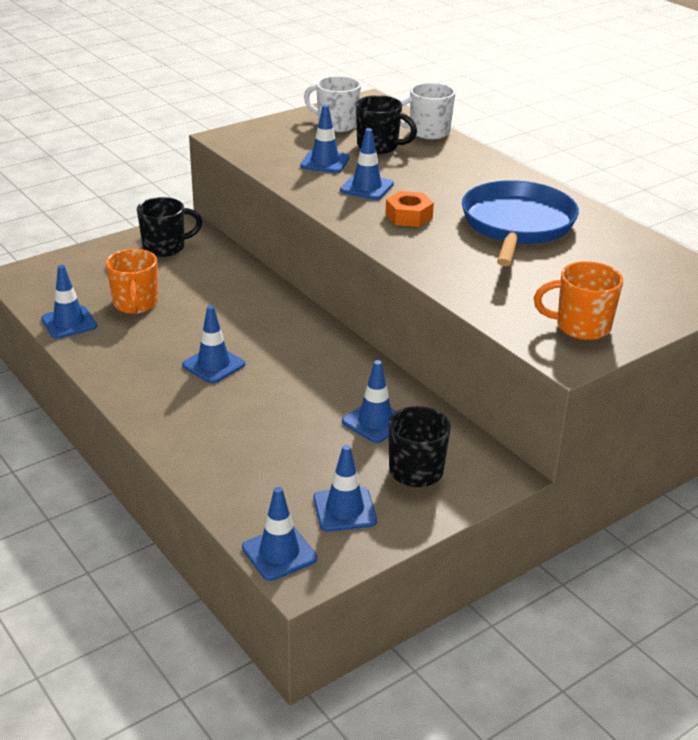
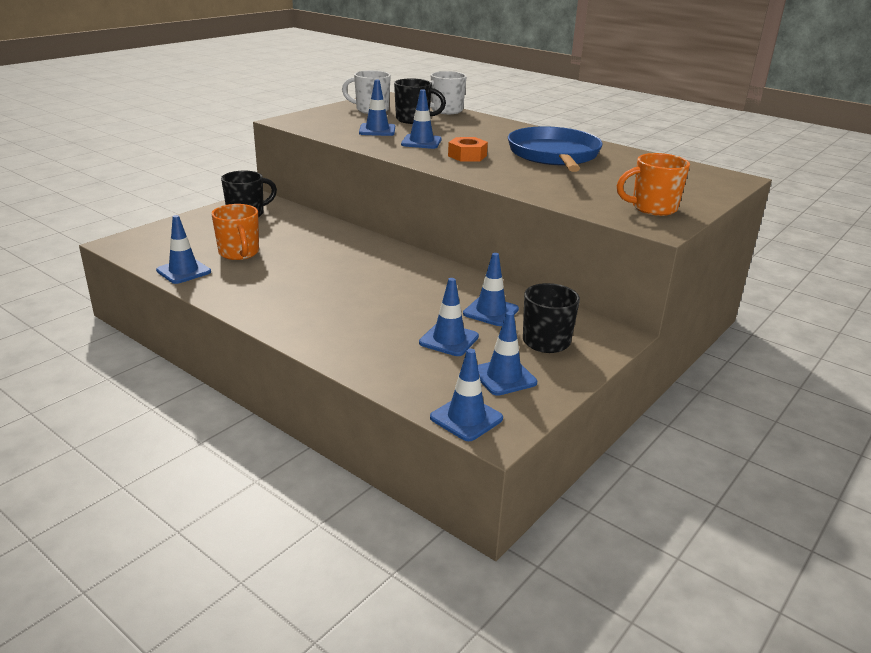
camera: 15 degrees left, 5 degrees down
(213, 365) = (330, 287): blue traffic cone -> blue traffic cone (449, 340)

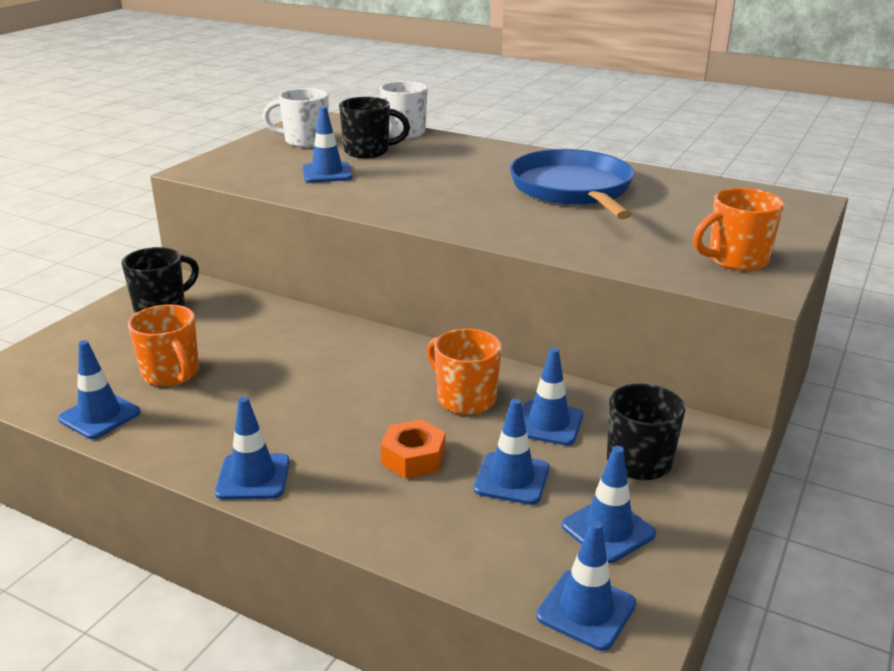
camera: 10 degrees left, 0 degrees up
(421, 142) = (394, 186): blue traffic cone -> blue traffic cone (253, 477)
(437, 290) = (465, 398): none -> orange mug
(467, 156) = (463, 202): orange nut -> orange nut (413, 458)

